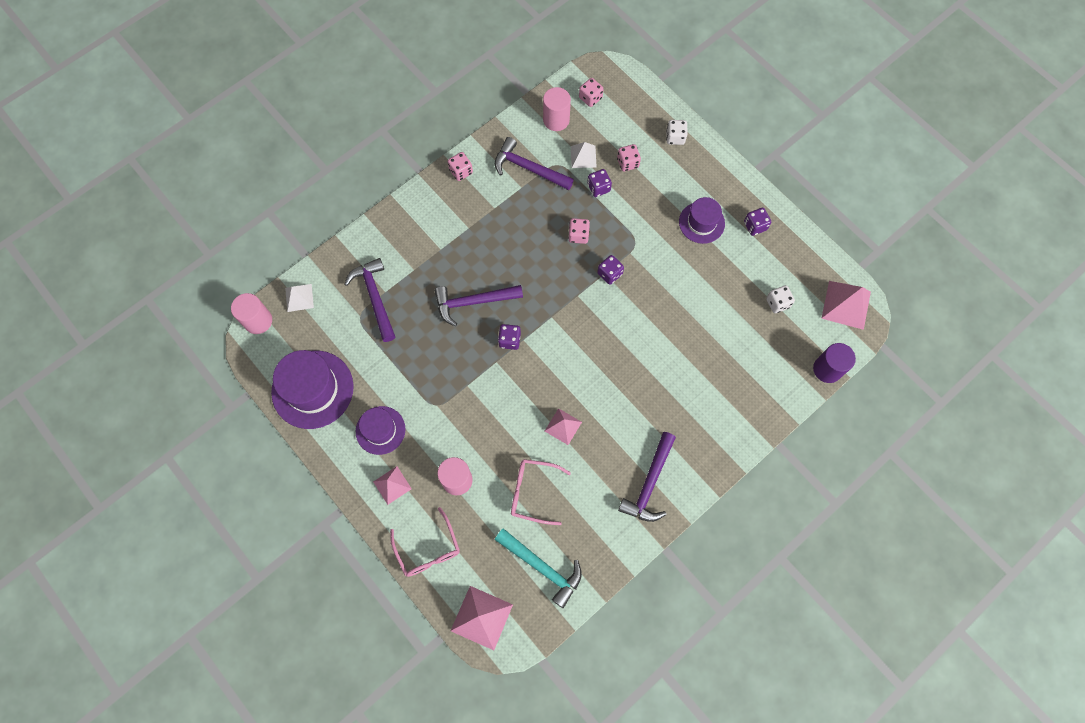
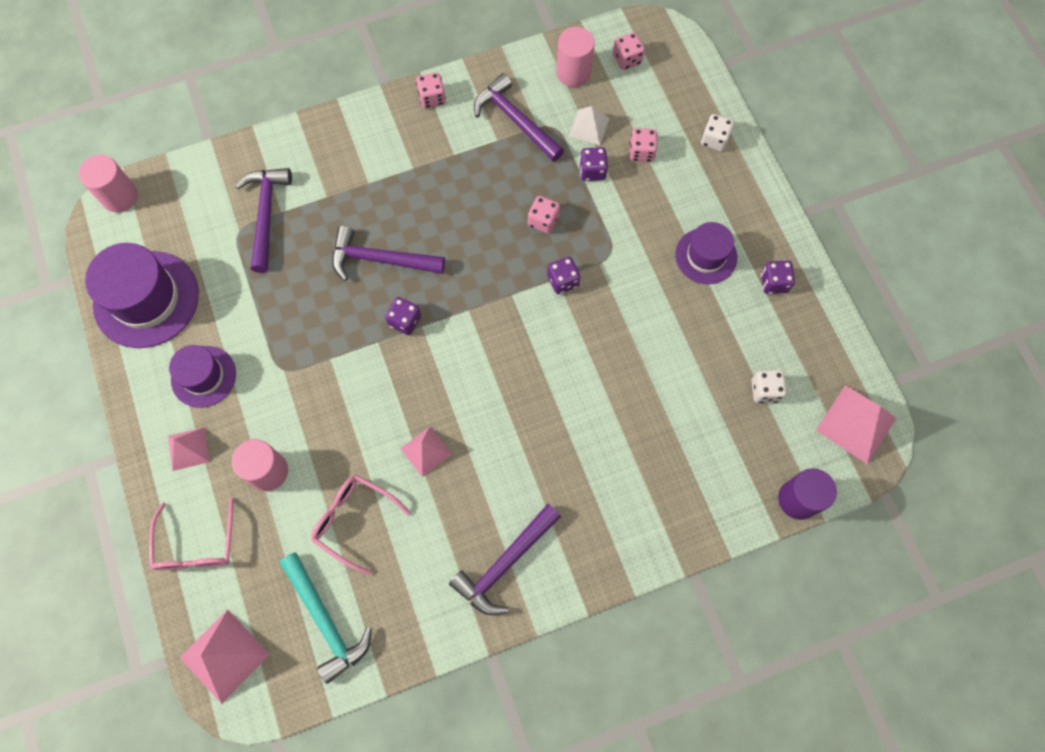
camera: 20 degrees right, 0 degrees up
(299, 297) = (178, 185): white pyramid -> none

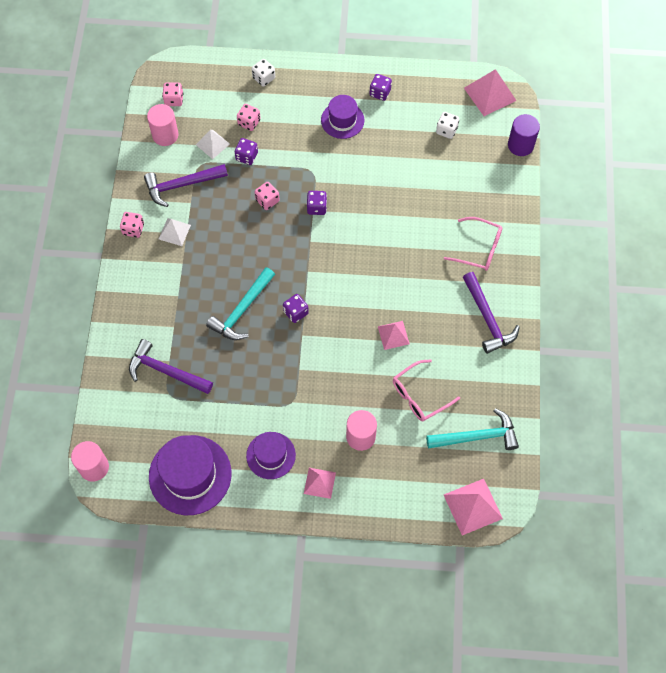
camera: 65 degrees left, 5 degrees down
(196, 544) = (390, 499): pink glasses -> pink glasses (479, 248)
(380, 260) = (242, 310): purple hammer -> turquoise hammer
(449, 141) = (174, 232): none -> white pyramid

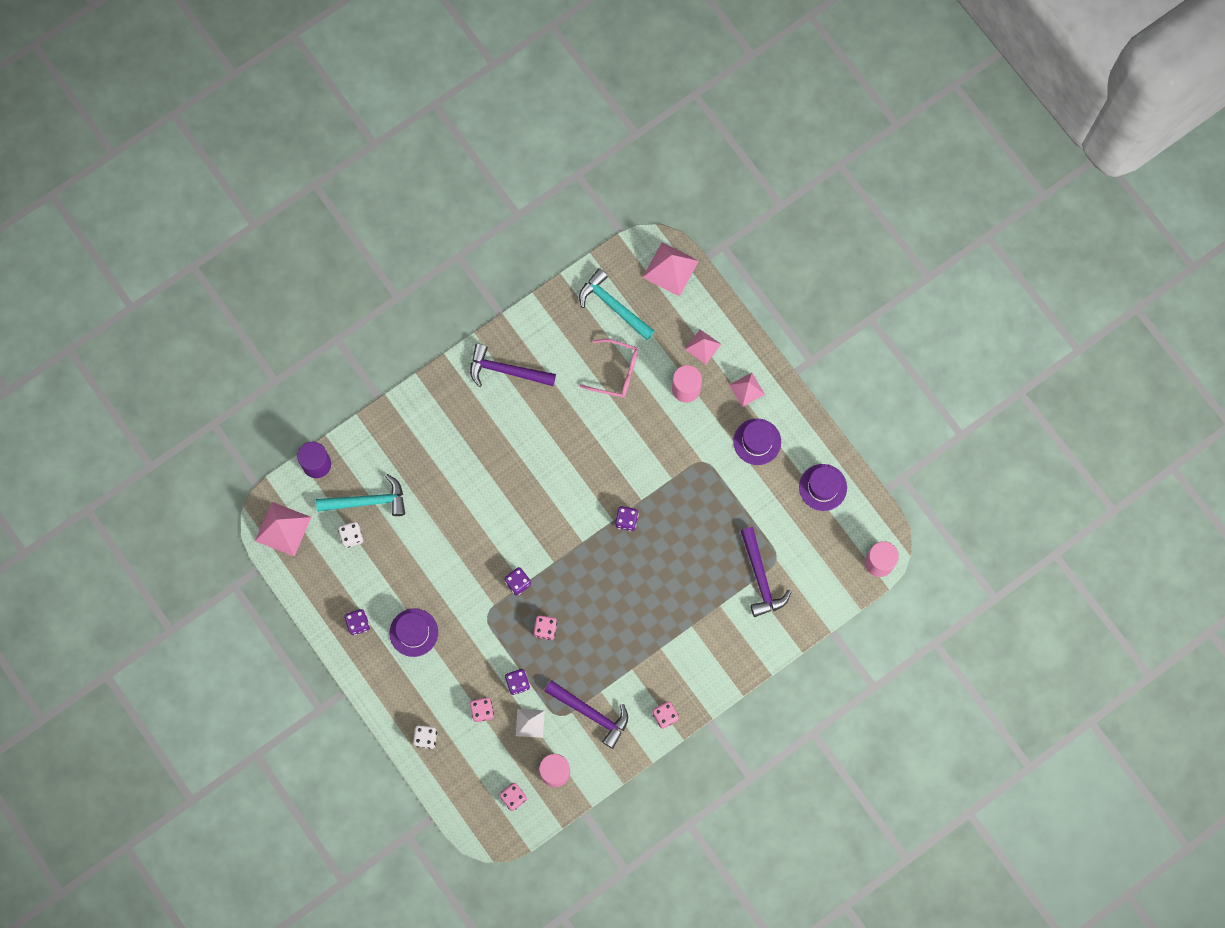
camera: 130 degrees left, 10 degrees up
(174, 232) = (638, 680): white pyramid -> none
(190, 475) = (823, 487): purple hat -> purple hat, size x0.60
(242, 310) = (660, 564): turquoise hammer -> turquoise hammer (367, 501)
(393, 335) = (582, 430): pink pyramid -> pink pyramid (703, 346)
(479, 248) = (448, 423): pink glasses -> none
(487, 318) = (506, 370): purple hammer -> purple hammer turned 105 degrees counterclockwise

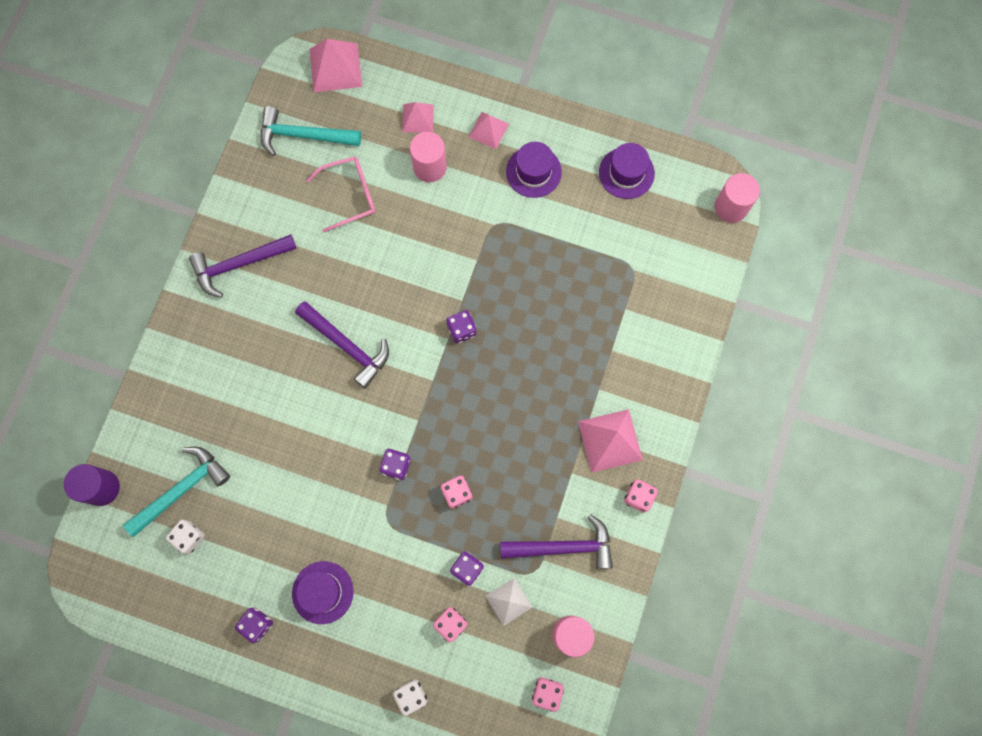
camera: 35 degrees left, 0 degrees up
(283, 529) = (108, 580): pink pyramid -> pink pyramid (610, 440)
(760, 577) = (631, 296): purple hammer -> purple hammer (347, 346)

